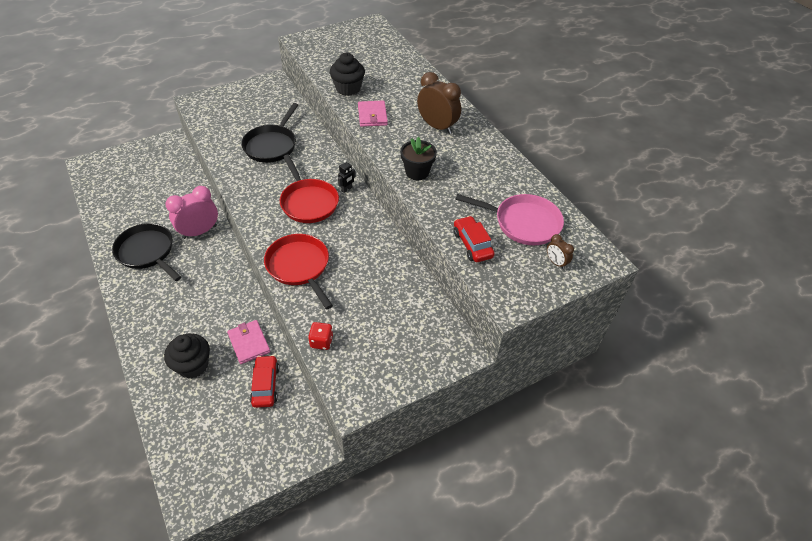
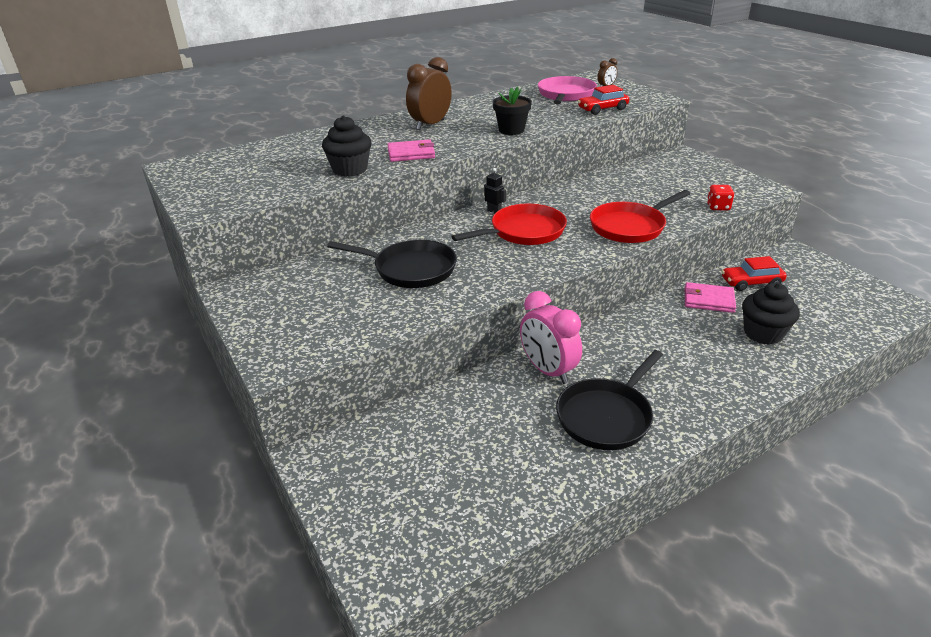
camera: 90 degrees left, 15 degrees down
(249, 343) = (708, 300): pink wallet -> pink wallet turned 45 degrees clockwise

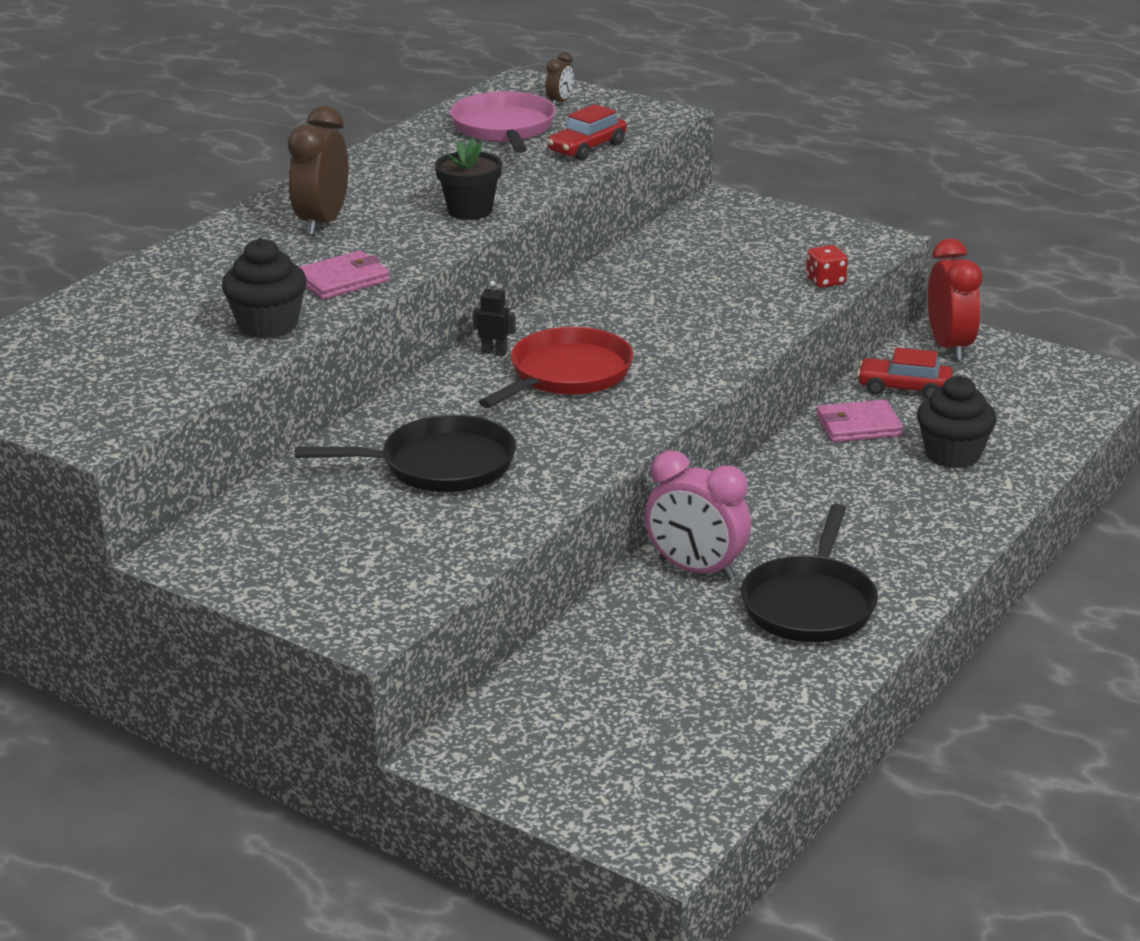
camera: 25 degrees left, 5 degrees down
(630, 226) = (719, 336): red pan -> none
(751, 283) = (904, 388): red car -> red car turned 45 degrees clockwise
(795, 263) = (949, 347): none -> red clock

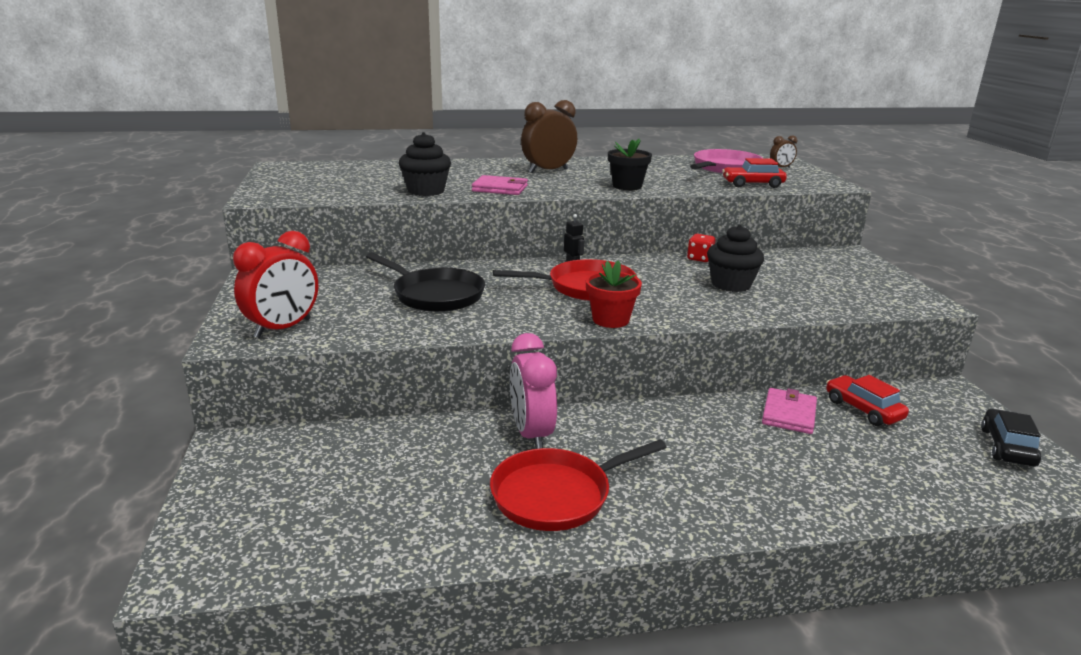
camera: 45 degrees right, 5 degrees down
(664, 401) = (610, 320): none -> red flower pot
(810, 604) = (557, 495): black pan -> red pan
(825, 281) = (844, 308): red dice -> red dice (699, 259)
(858, 426) = (789, 414): pink wallet -> pink wallet turned 75 degrees clockwise
(949, 347) = (944, 402): red clock -> red clock (283, 328)
(952, 454) = (832, 464): black cupcake -> black cupcake (731, 284)
(1039, 367) = (1007, 447): none -> black car

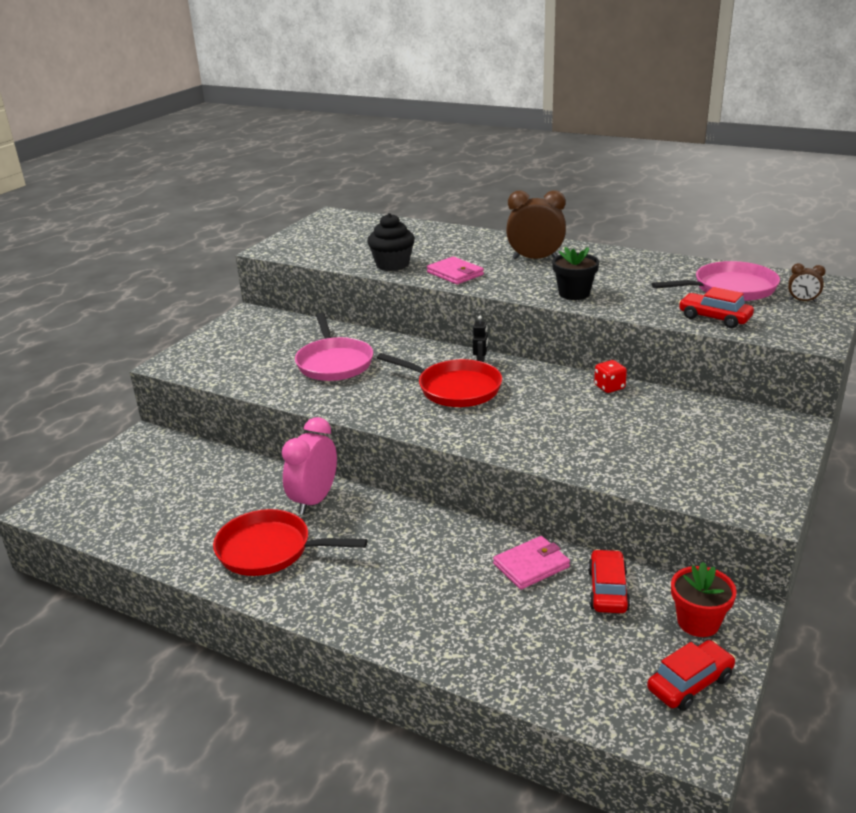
camera: 40 degrees right, 5 degrees up
(283, 328) = (206, 363): red clock -> none
(435, 295) = (334, 363): black pan -> pink pan
(610, 320) = (424, 425): red flower pot -> red flower pot (698, 622)
(731, 284) = (588, 424): black cupcake -> none
(1007, 447) = (690, 683): black car -> red car

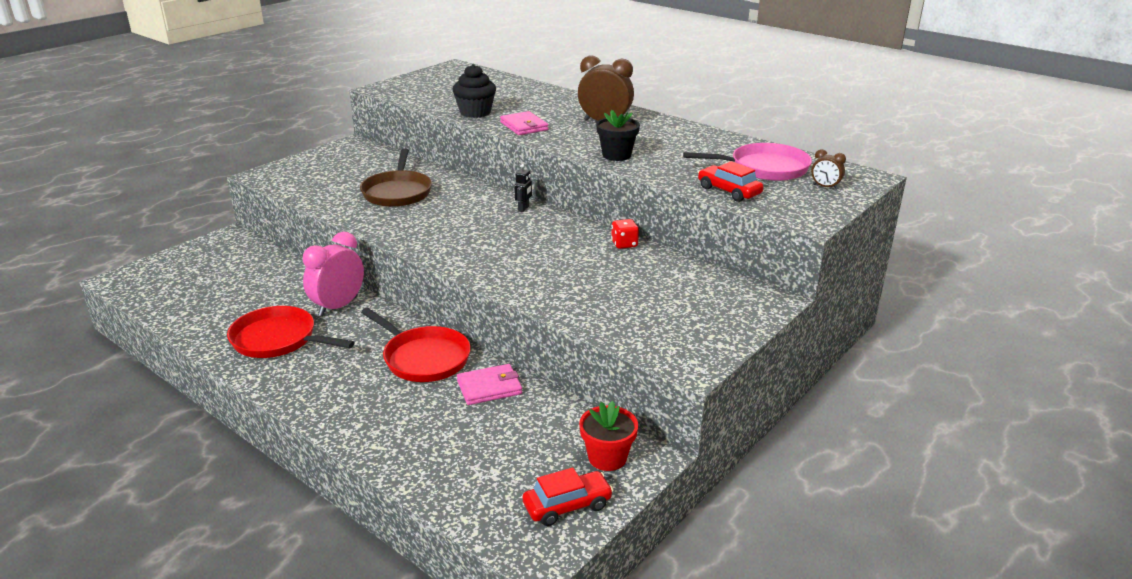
camera: 10 degrees right, 0 degrees up
(334, 363) = (397, 192): pink pan -> brown pan
(455, 388) = (486, 227): red pan -> red pan (423, 358)
(608, 590) = (543, 418): red car -> none

